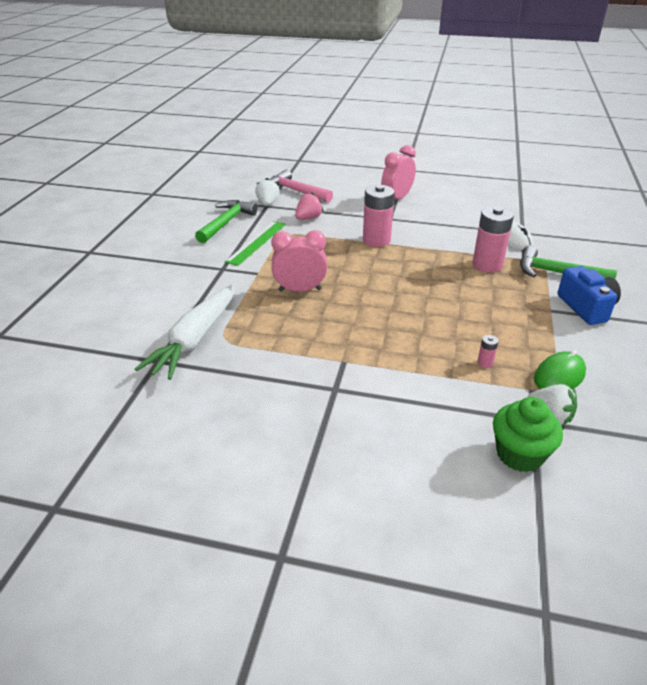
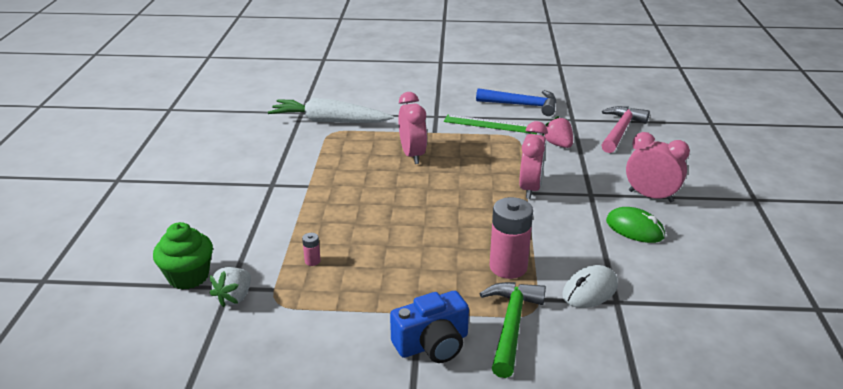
camera: 80 degrees right, 5 degrees down
(226, 222) = (522, 105): green hammer -> blue hammer
(268, 203) = (578, 119): white strawberry -> none
(308, 218) = (558, 144): pink strawberry -> pink strawberry turned 150 degrees counterclockwise
(376, 240) = (530, 188): pink battery -> pink clock
(559, 376) = (294, 309): green mouse -> green mouse (634, 229)

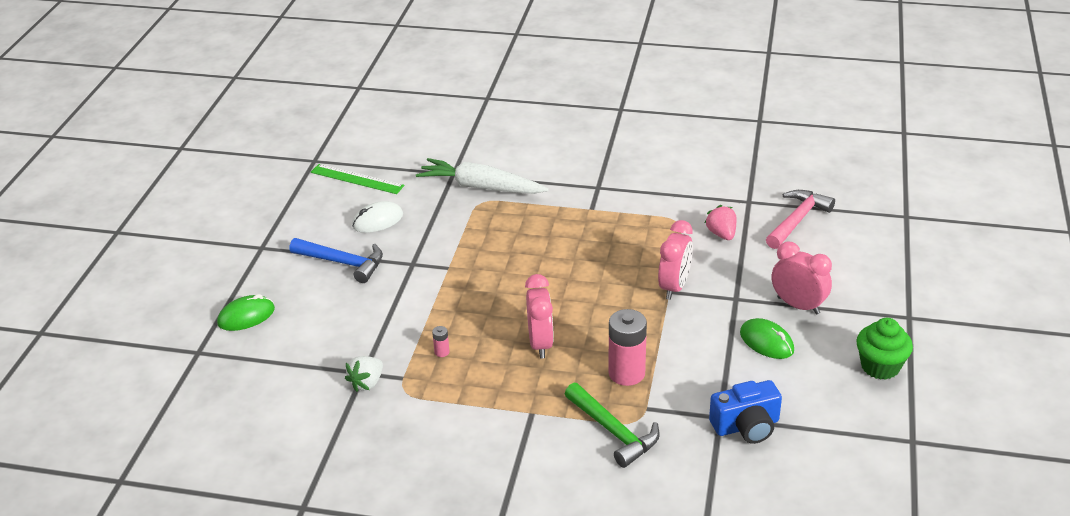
camera: 10 degrees right, 5 degrees up
(99, 242) = (246, 316): none -> green mouse
(188, 276) = (327, 359): green cupcake -> green cupcake (880, 366)
(412, 155) = (561, 237): pink clock -> pink clock (540, 343)
(432, 344) = (537, 443): blue camera -> blue camera (746, 426)
(491, 124) = (655, 202): green ruler -> green ruler (357, 179)
(511, 325) = (613, 432): green hammer -> green hammer turned 120 degrees clockwise
(522, 105) = (697, 178): blue hammer -> blue hammer (343, 263)
(589, 290) = (697, 404): white mouse -> white mouse (377, 220)

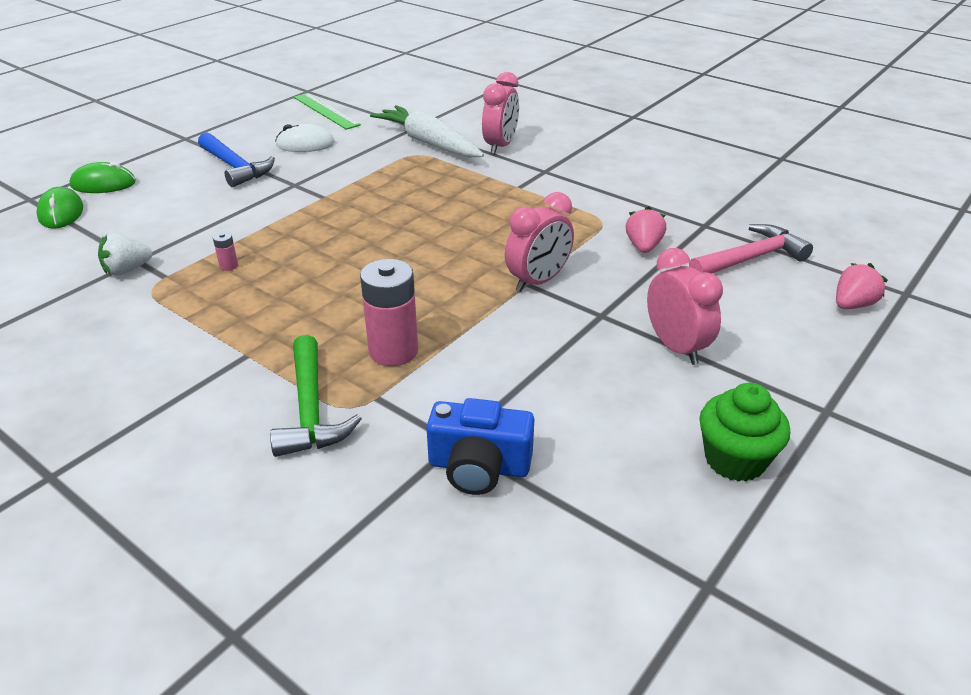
camera: 25 degrees right, 0 degrees up
(540, 343) = (333, 290): pink clock -> pink clock (500, 146)
(766, 342) = (598, 375): green mouse -> green mouse (61, 212)
(880, 236) = (852, 305): none -> pink strawberry

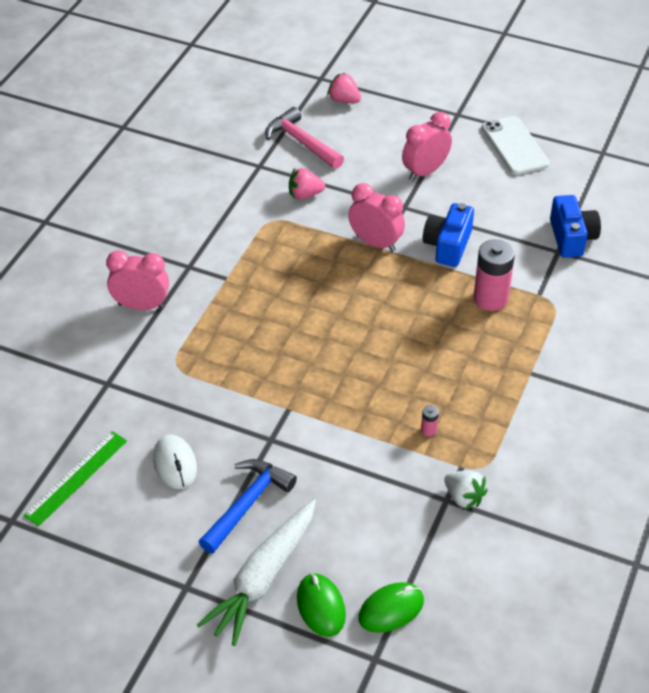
camera: 105 degrees left, 10 degrees up
(310, 410) = (565, 321): green hammer -> none
(429, 143) = (147, 361): white carrot -> white carrot (263, 578)
(511, 336) = (448, 245): none -> blue camera
(735, 460) = (514, 146): green cupcake -> white phone

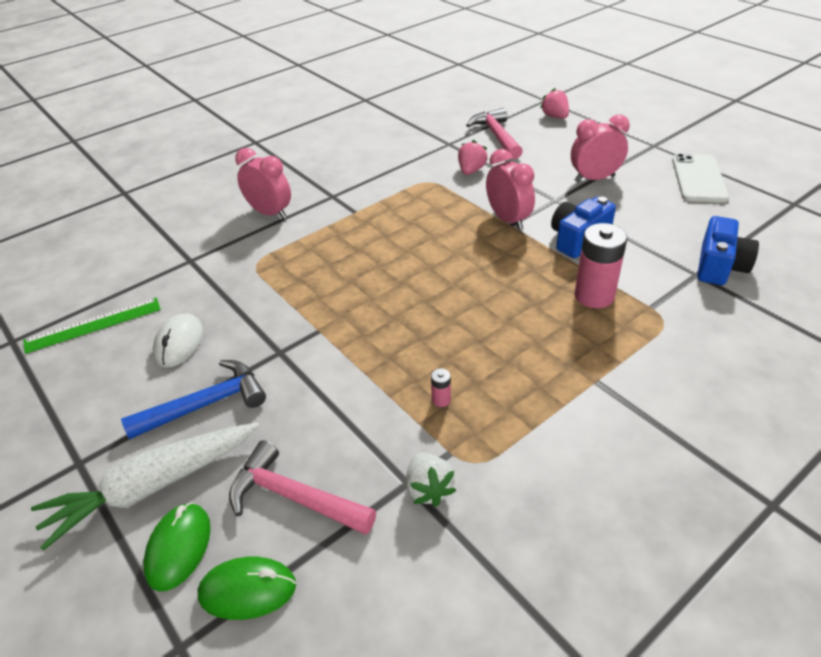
camera: 30 degrees right, 5 degrees down
(305, 195) = (471, 170): pink strawberry -> pink strawberry turned 90 degrees clockwise
(374, 541) = (294, 497): none -> pink hammer

